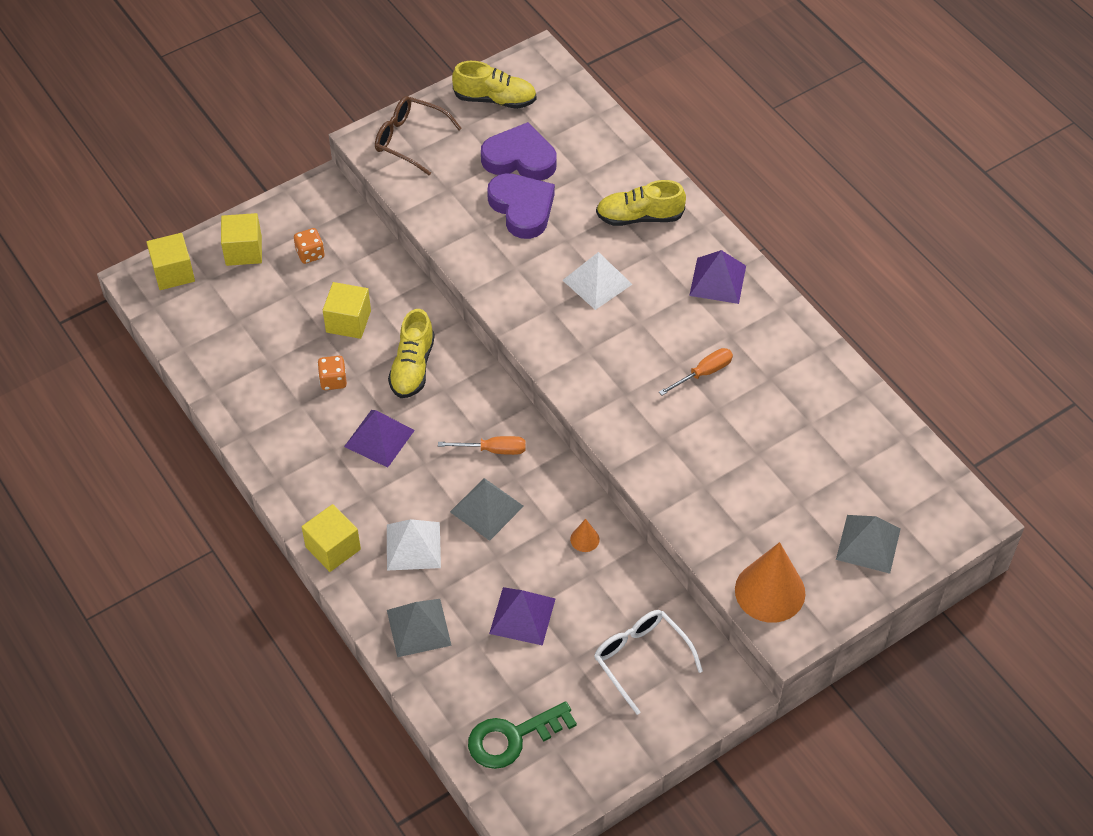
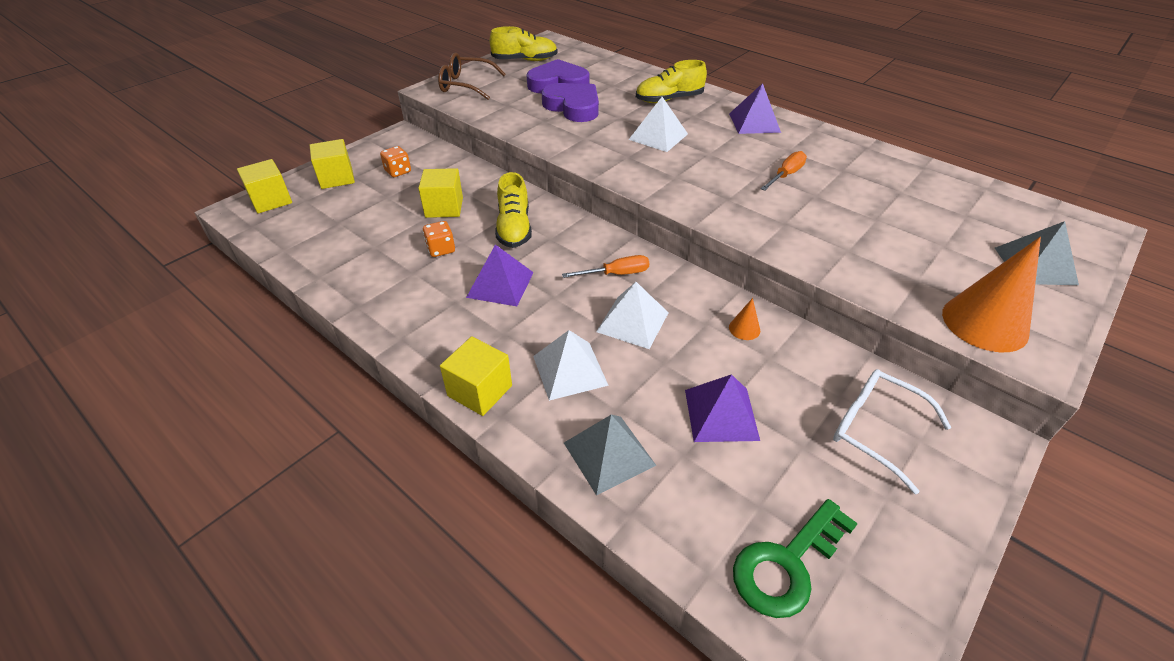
camera: 15 degrees left, 10 degrees down
(487, 508) = (633, 322): grey pyramid -> white pyramid

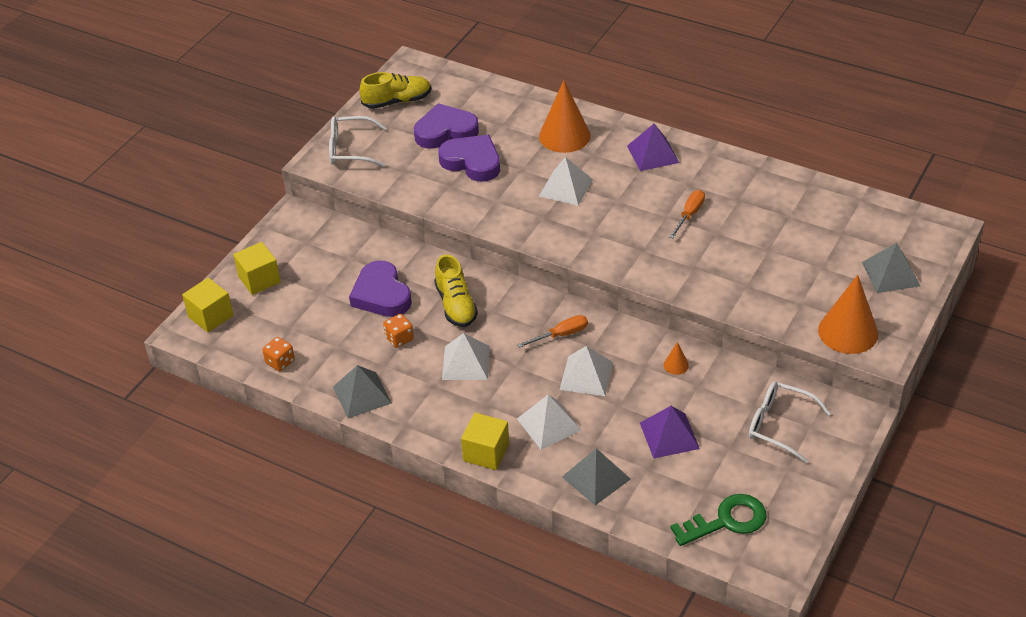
camera: 10 degrees left, 0 degrees up
(371, 297) = (362, 394): none -> grey pyramid
(398, 171) = (316, 261): orange dice -> orange dice (280, 362)
(444, 207) = (381, 294): yellow cube -> purple heart
(466, 85) = (351, 149): brown glasses -> white glasses
(500, 284) = (466, 363): purple pyramid -> white pyramid
(669, 99) = (564, 136): yellow shoe -> orange cone
(787, 564) = (726, 521): green key -> green key turned 150 degrees counterclockwise

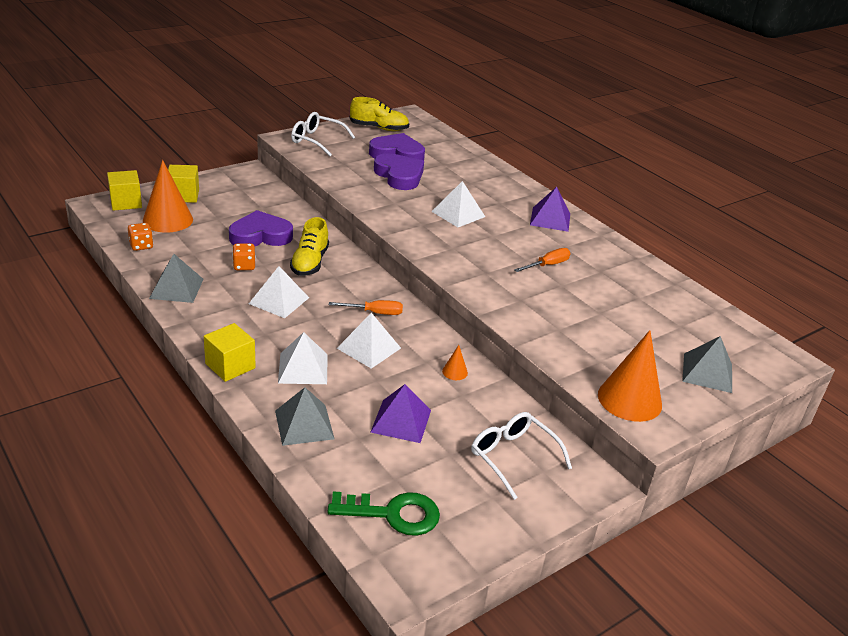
camera: 20 degrees right, 10 degrees down
(381, 294) = (260, 235): purple heart -> purple heart turned 75 degrees clockwise
(564, 136) = (487, 185): orange cone -> orange cone (168, 220)

